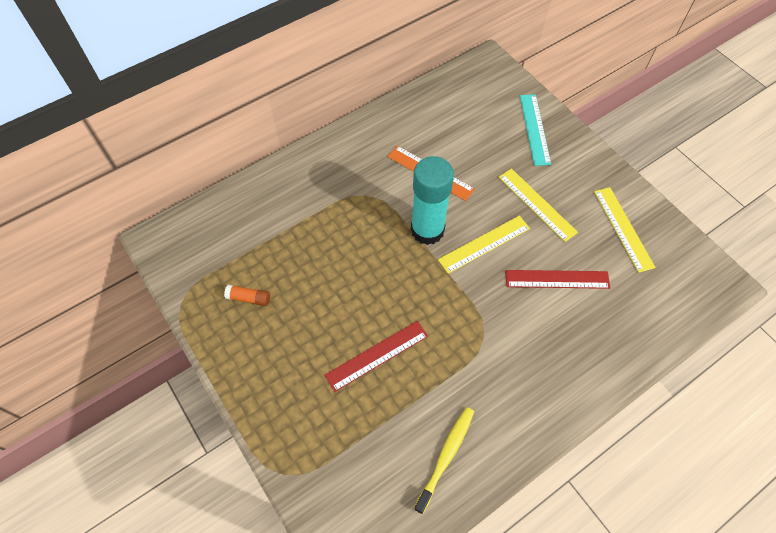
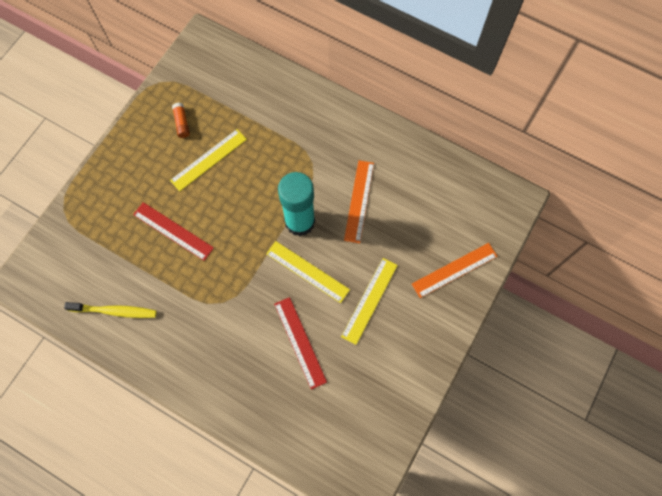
camera: 65 degrees right, 10 degrees up
(535, 129) = (454, 270): turquoise ruler -> orange ruler
(623, 228) = (379, 383): yellow ruler -> yellow ruler (208, 159)

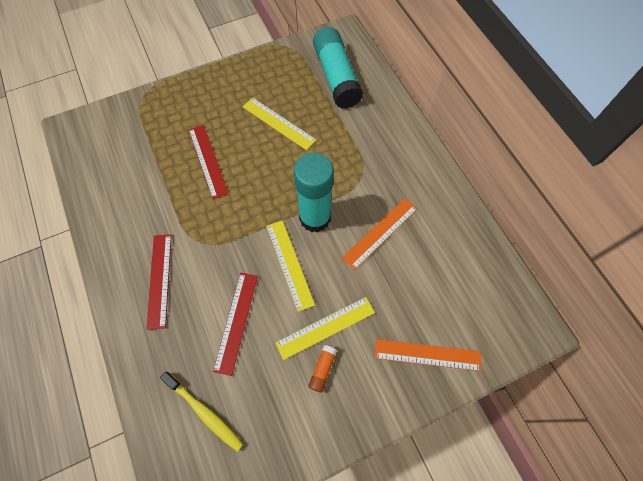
camera: 35 degrees right, 5 degrees down
(115, 311) = (115, 193): yellow toothbrush -> yellow toothbrush (204, 412)
(182, 123) = (279, 84): orange glue stick -> orange glue stick (322, 369)
(208, 159) = (279, 123): yellow ruler -> yellow ruler turned 45 degrees clockwise
(214, 353) = (160, 280): none -> red ruler
(227, 86) = (336, 77): none -> turquoise glue stick

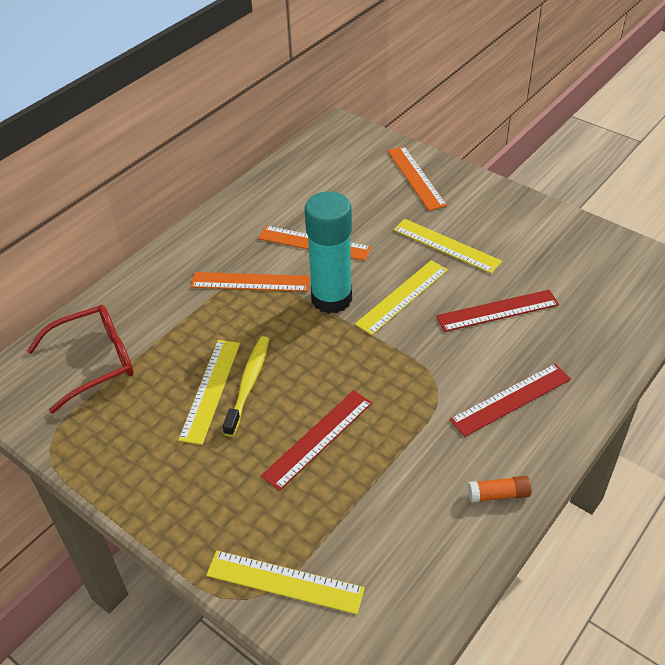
camera: 115 degrees left, 20 degrees down
(138, 113) = (285, 581): none -> yellow ruler
(204, 412) = (597, 294): yellow toothbrush -> yellow toothbrush (248, 384)
(322, 369) = (486, 233): orange glue stick -> orange glue stick (498, 494)
(336, 77) = (94, 362): turquoise glue stick -> red glasses
(360, 176) = (250, 282): none -> orange ruler

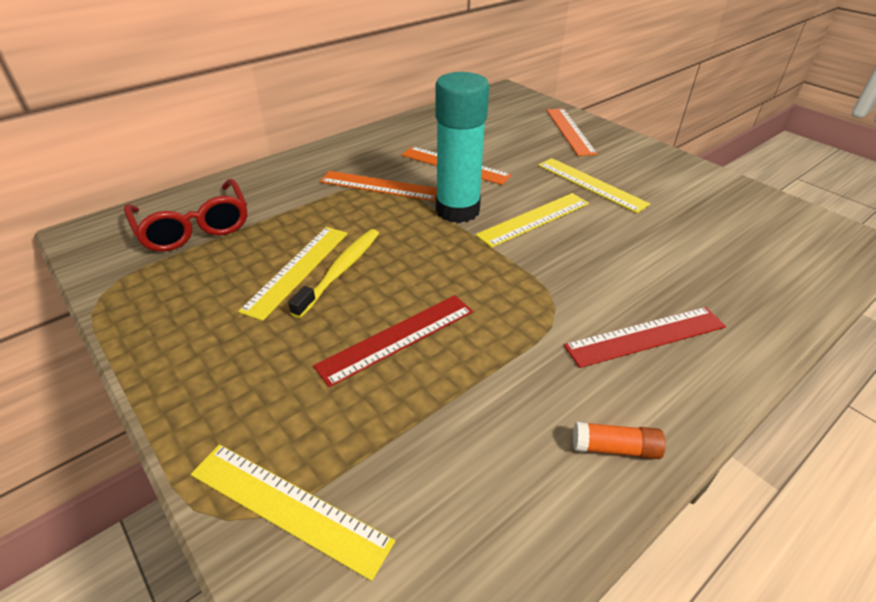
camera: 10 degrees right, 5 degrees down
(94, 362) = (194, 227): red glasses -> red glasses turned 75 degrees clockwise
(497, 311) = (639, 246): red ruler -> none

